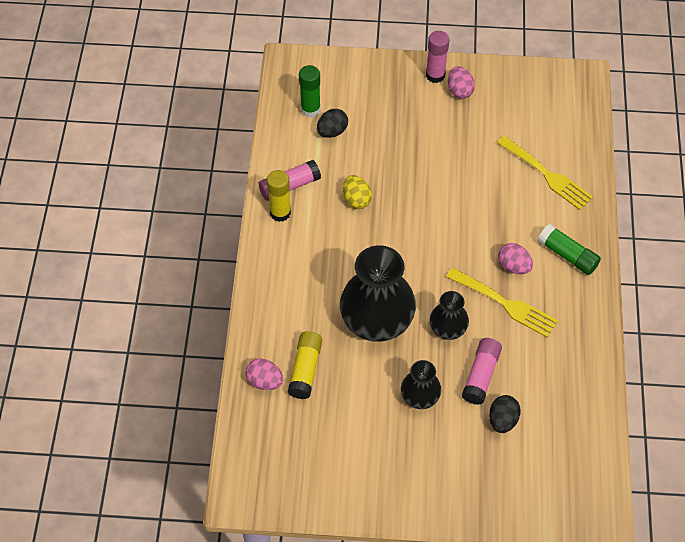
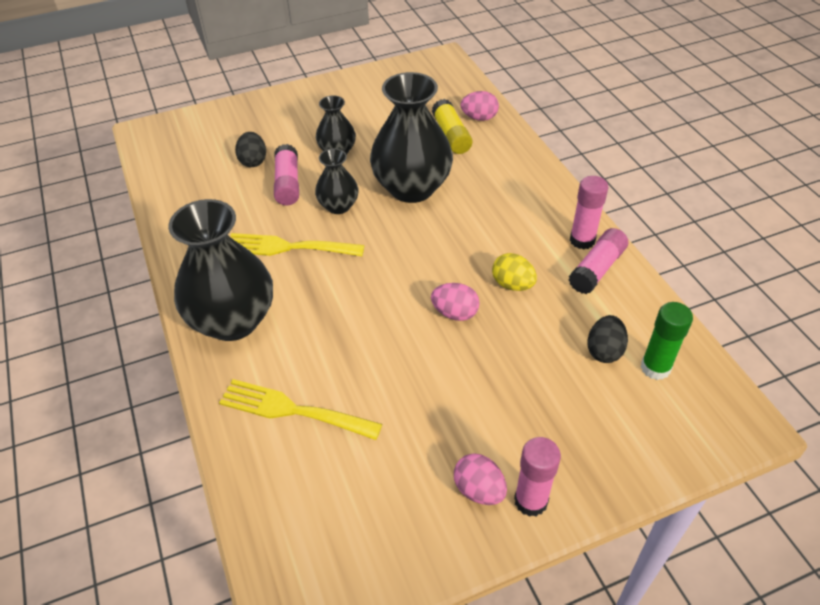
camera: 155 degrees right, 10 degrees down
(280, 213) = (582, 240): yellow glue stick -> pink glue stick
(513, 266) = (294, 285): pink egg -> pink egg (455, 313)
(567, 255) = (233, 320): green glue stick -> black vase

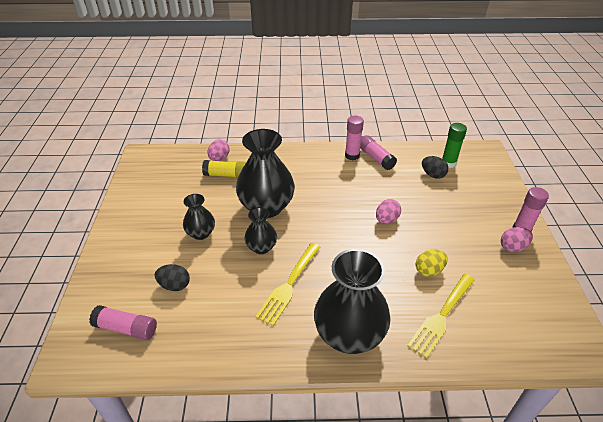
camera: 70 degrees left, 5 degrees down
(287, 184) = (218, 270): pink glue stick -> pink glue stick (126, 328)
(512, 284) = (374, 191): yellow egg -> yellow egg (429, 270)

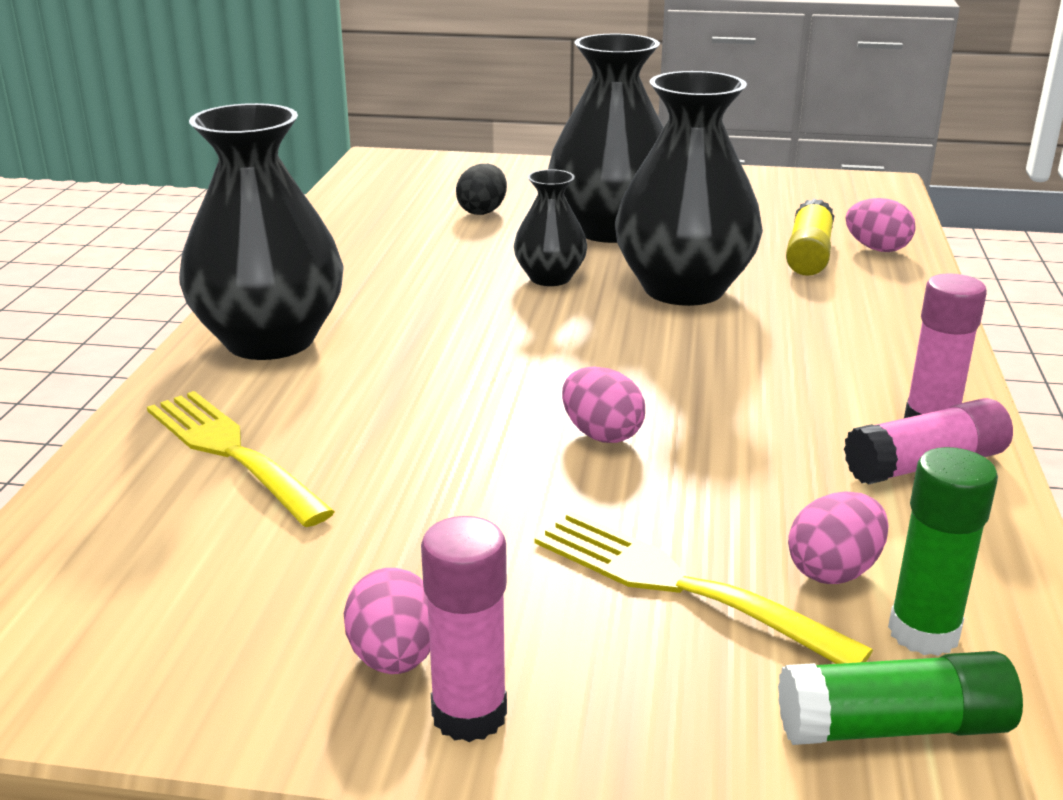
camera: 100 degrees right, 15 degrees down
(126, 328) = (411, 185): pink glue stick -> none
(201, 233) = (610, 229): black vase -> black vase, size x1.92
(289, 285) = (430, 296): yellow fork -> yellow fork (678, 585)
(429, 270) = (381, 465): yellow egg -> none
(433, 175) = (834, 571): black egg -> pink egg
(481, 169) = (894, 727): none -> green glue stick

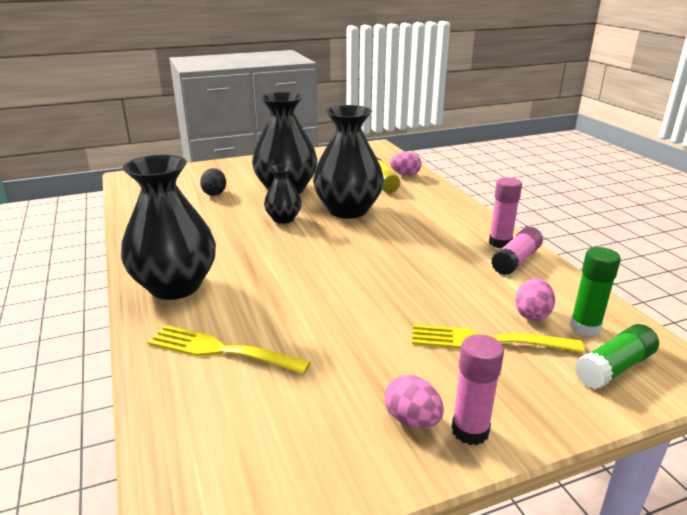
camera: 30 degrees left, 0 degrees up
(601, 434) = (385, 286): pink egg -> none

